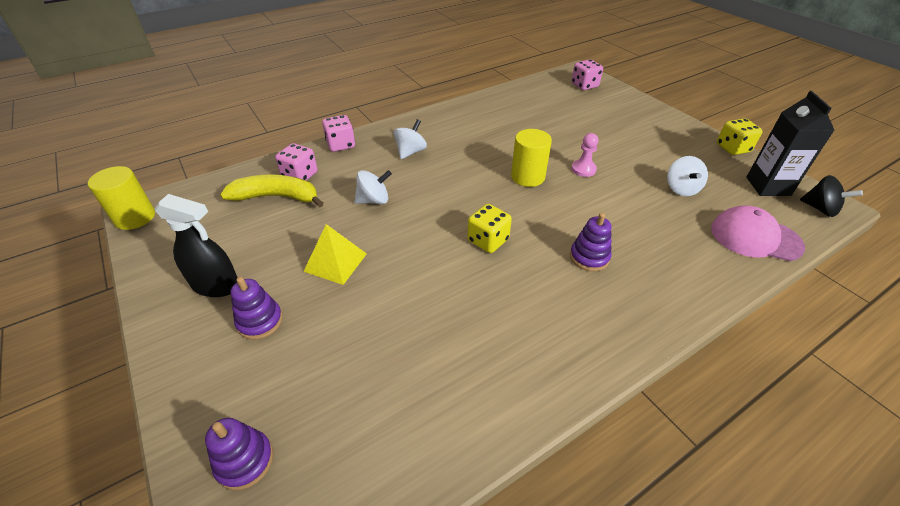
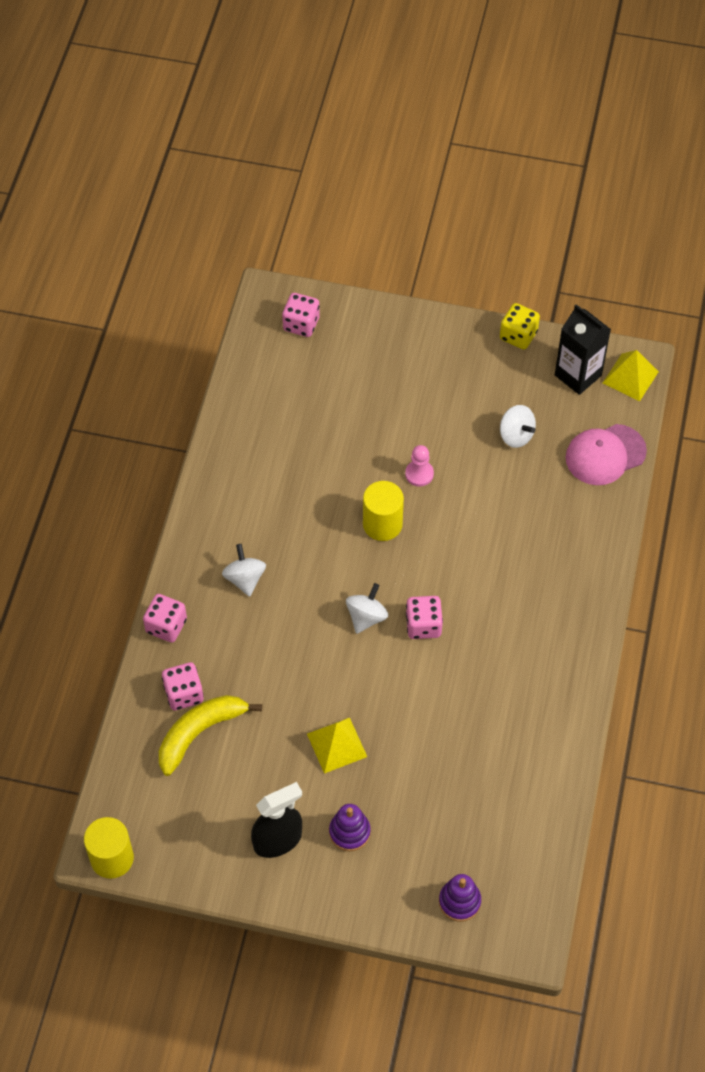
camera: 45 degrees left, 15 degrees up
(374, 200) = (287, 663): white spinning top -> white spinning top (366, 617)
(488, 240) = (423, 625): yellow dice -> pink dice
(589, 257) = (509, 578): purple stacking toy -> none
(820, 209) = (630, 377): black spinning top -> yellow pyramid

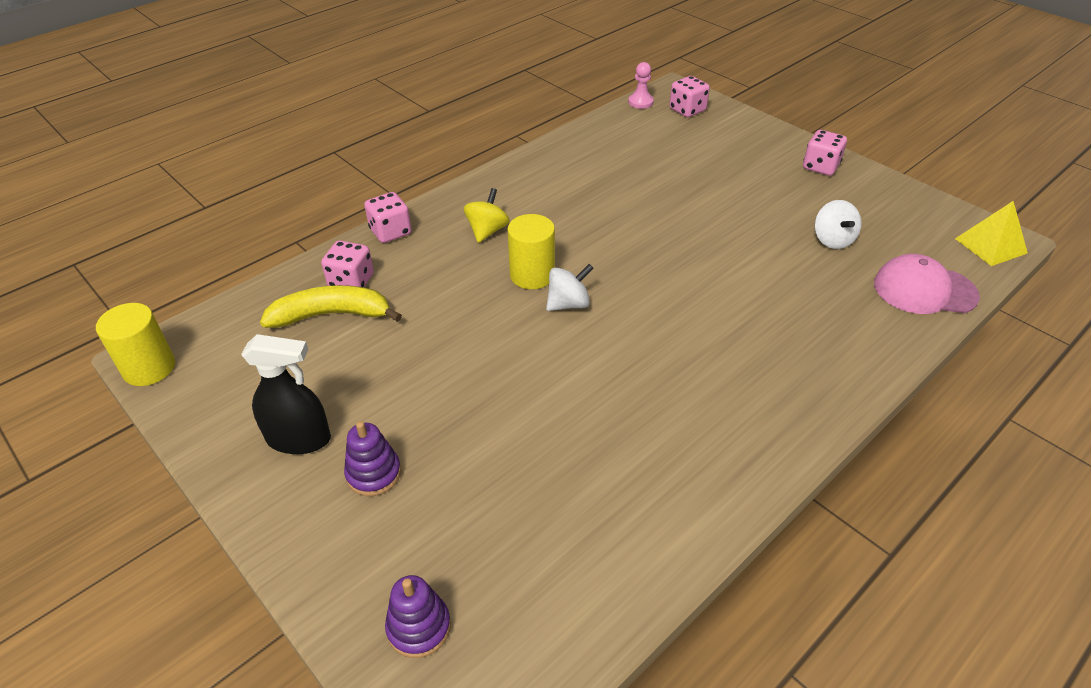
camera: 35 degrees right, 15 degrees down
(245, 579) = (487, 231): white spinning top -> yellow spinning top
(337, 745) = (440, 389): yellow pyramid -> none
(382, 524) = (646, 247): yellow cylinder -> yellow cylinder (532, 275)
(419, 474) = (712, 229): pink pawn -> pink pawn (640, 102)
(423, 625) = (619, 336): pink dice -> pink dice (820, 167)
(518, 335) = (884, 179): yellow dice -> none
(578, 375) = (930, 224): black carton -> none

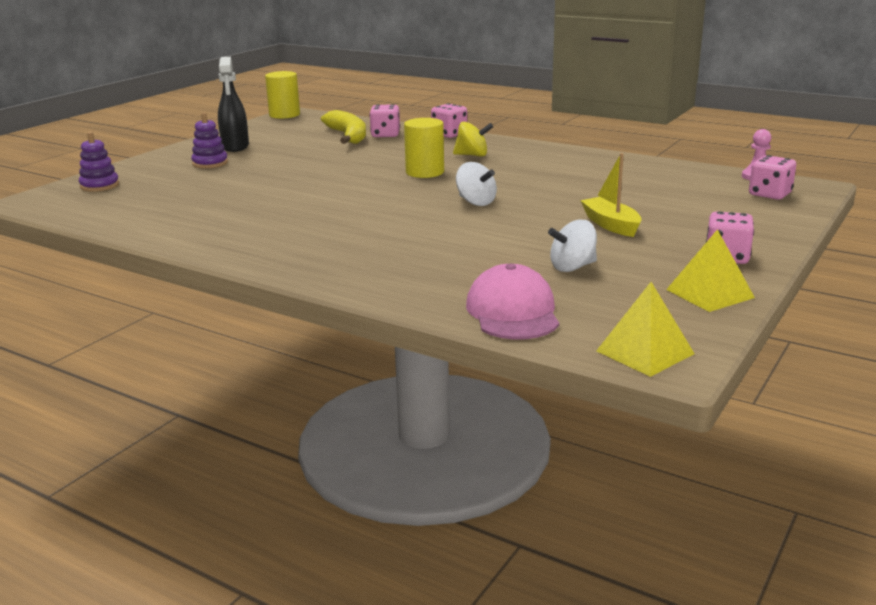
camera: 75 degrees right, 20 degrees down
(568, 304) = (395, 185): white spinning top -> white spinning top (476, 202)
(738, 198) = (611, 225): none -> yellow boat
(889, 193) = (710, 293): none -> yellow pyramid

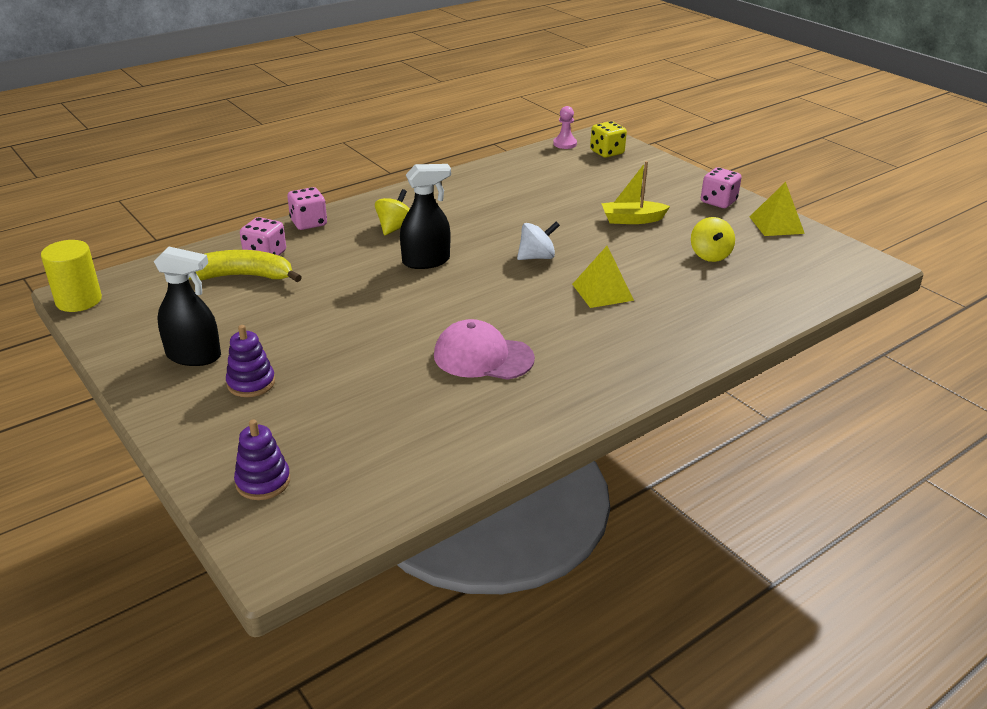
camera: 70 degrees left, 10 degrees up
(425, 172) = (426, 261): yellow cylinder -> black spray bottle
(512, 312) = (782, 296): pink cap -> pink cap (483, 357)
(572, 267) = (710, 255): white spinning top -> yellow spinning top
(645, 352) = (858, 269): yellow pyramid -> yellow pyramid (602, 292)
(770, 194) = (607, 152): pink dice -> yellow dice

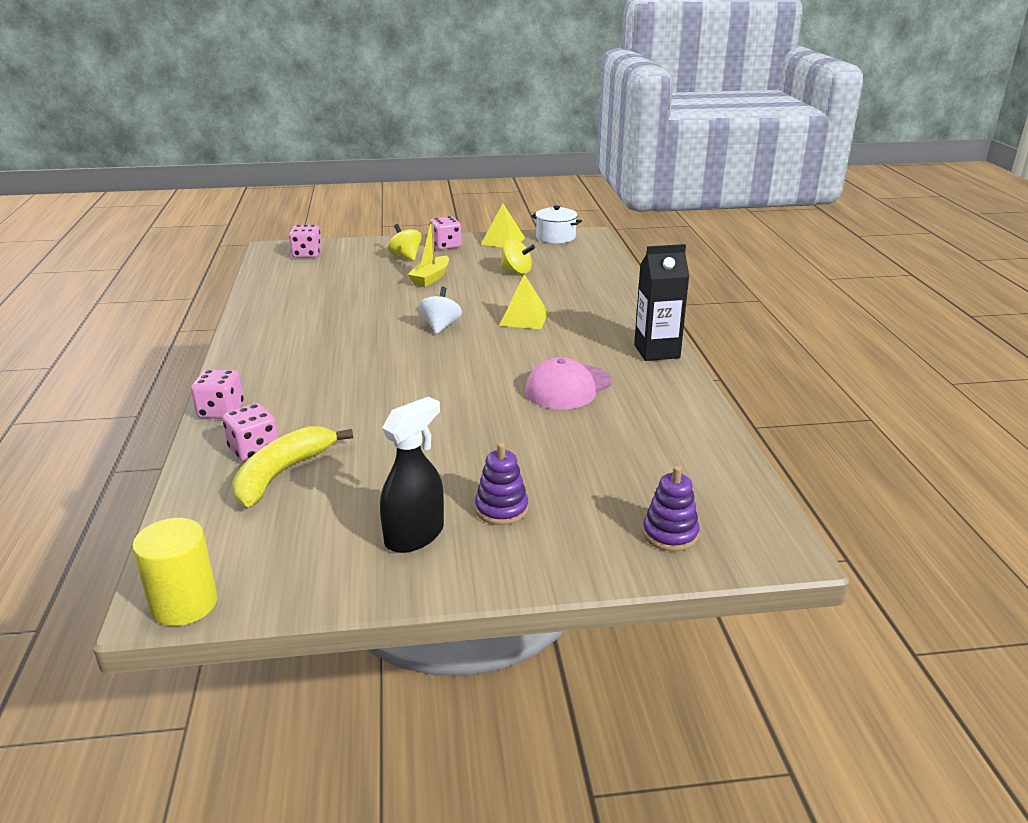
camera: 60 degrees left, 5 degrees down
(395, 228) = (301, 371): yellow spinning top -> yellow spinning top (406, 256)
(426, 261) = (384, 372): black spray bottle -> none
(565, 144) = (263, 263): pink pawn -> none
(607, 152) = (307, 254): yellow dice -> pink dice
(614, 389) = (656, 351): none -> black carton
(834, 249) = (555, 237): none -> white pot

